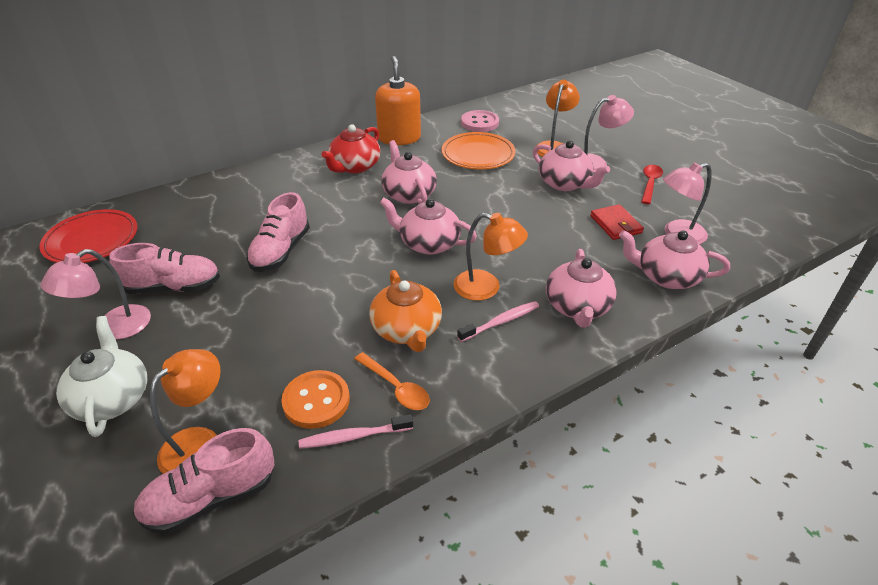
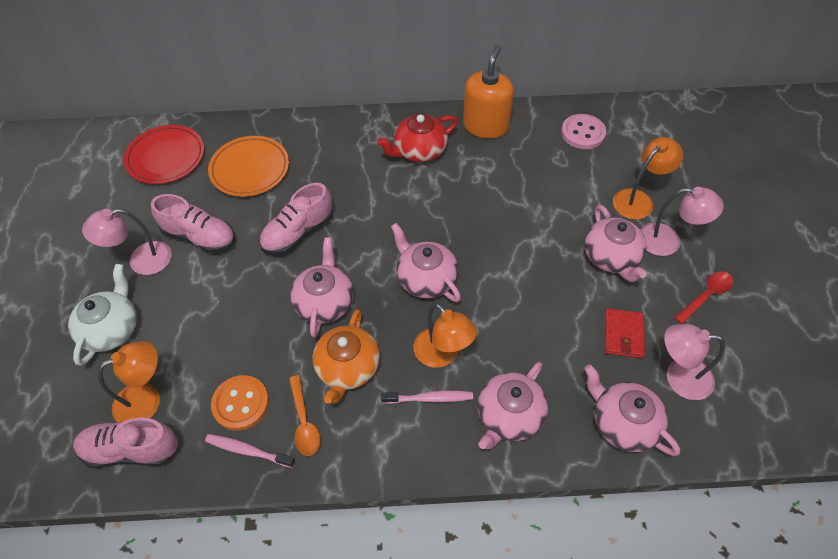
camera: 30 degrees right, 15 degrees up
(409, 194) = (447, 208): pink teapot -> pink teapot (325, 302)
(478, 155) = (549, 180): orange plate -> orange plate (250, 169)

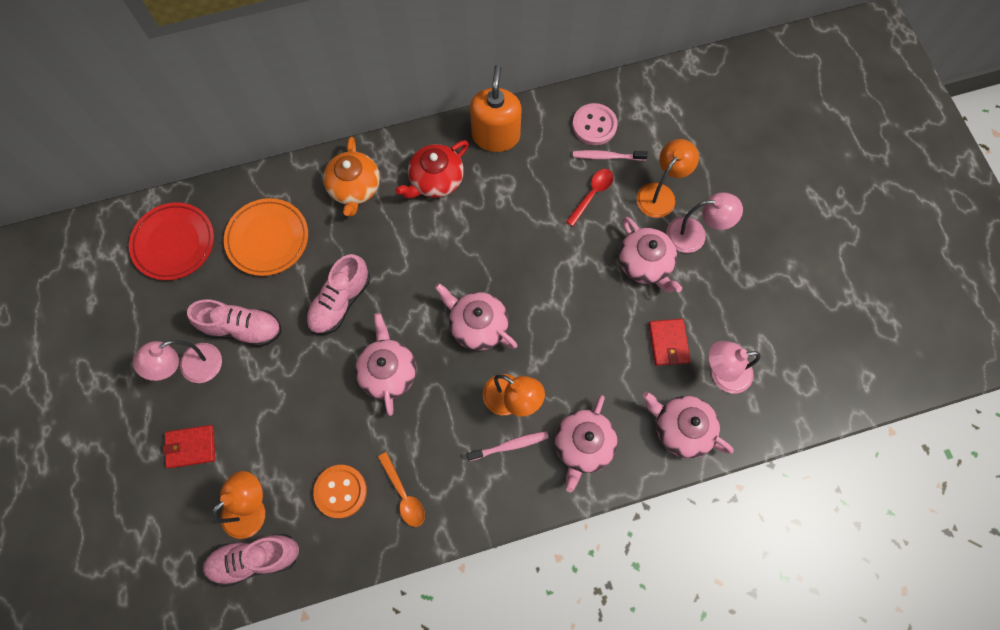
camera: 15 degrees left, 15 degrees up
(112, 329) = (191, 447): white teapot -> red wallet
(248, 451) = (362, 533): pink toothbrush -> pink toothbrush (607, 156)
(347, 368) = (428, 434): orange teapot -> orange teapot (354, 188)
(706, 296) = (735, 286): red spoon -> red spoon (592, 195)

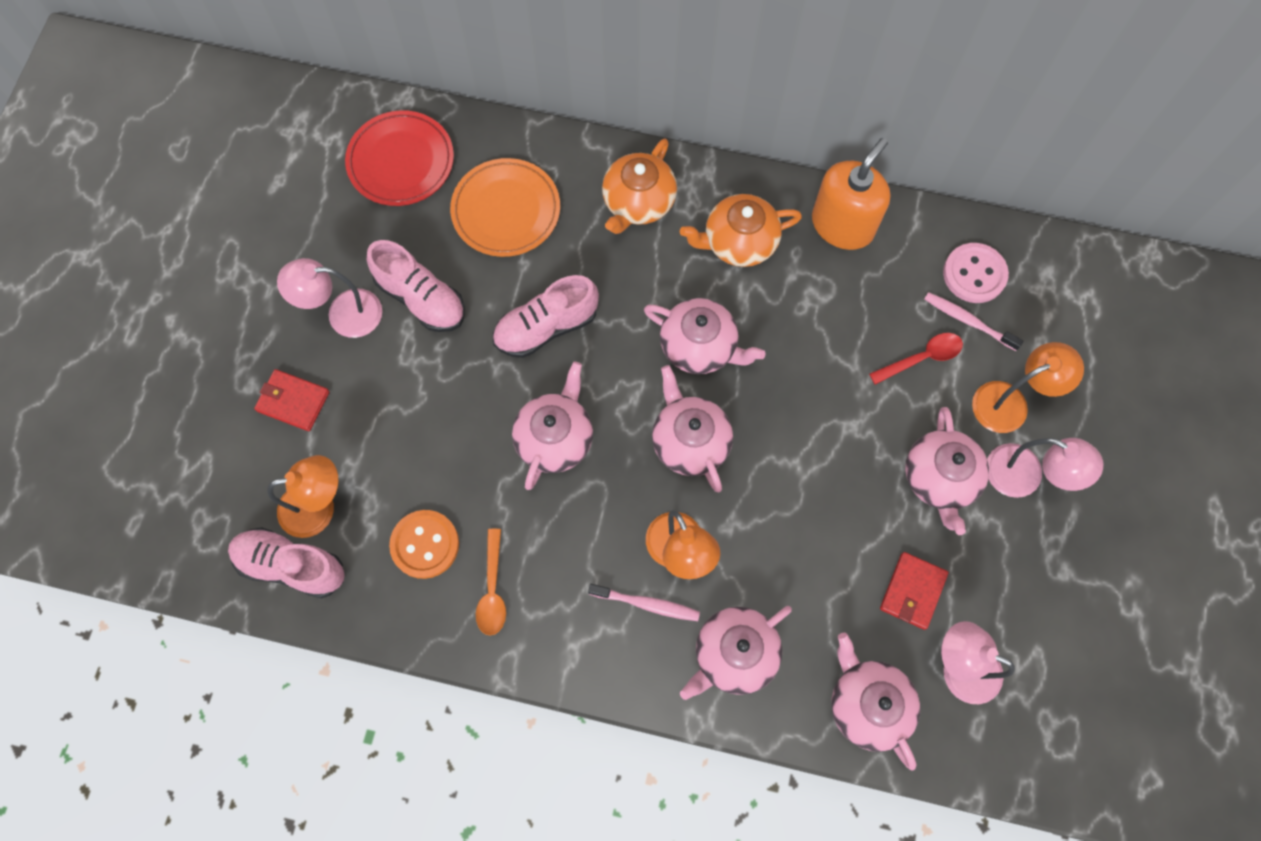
camera: 30 degrees right, 0 degrees up
(435, 180) = (738, 242): red teapot -> orange teapot
(449, 261) = (699, 346): none -> pink teapot

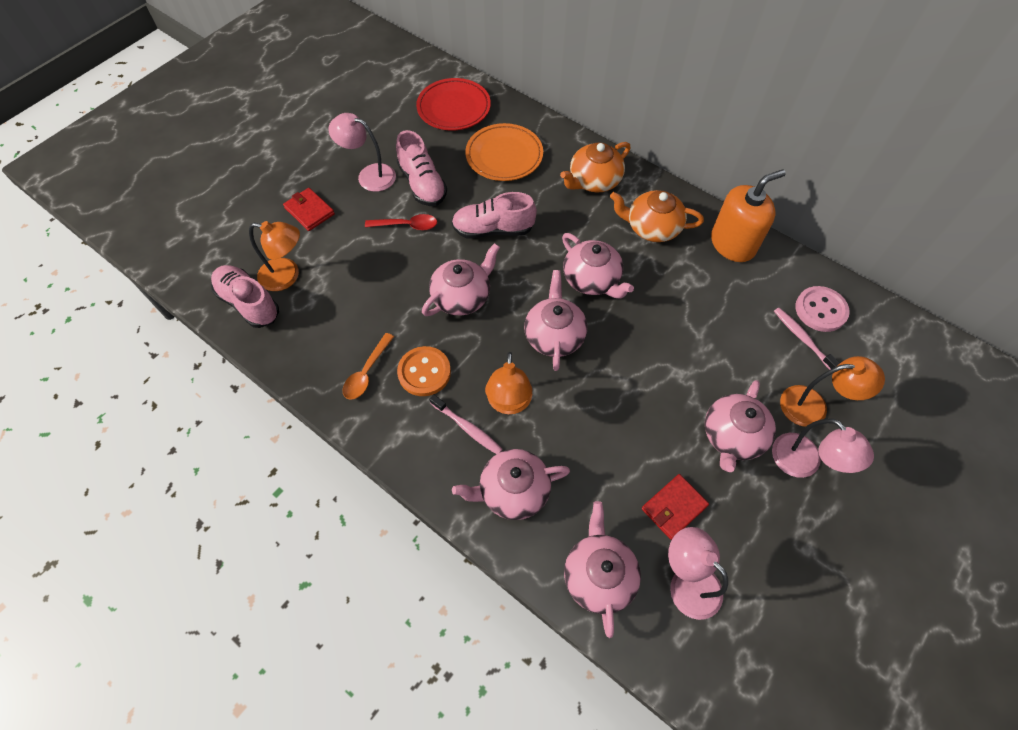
camera: 25 degrees right, 10 degrees down
(425, 544) = (339, 326): orange button -> orange button (424, 372)
(921, 358) = (754, 349): red spoon -> red spoon (406, 225)

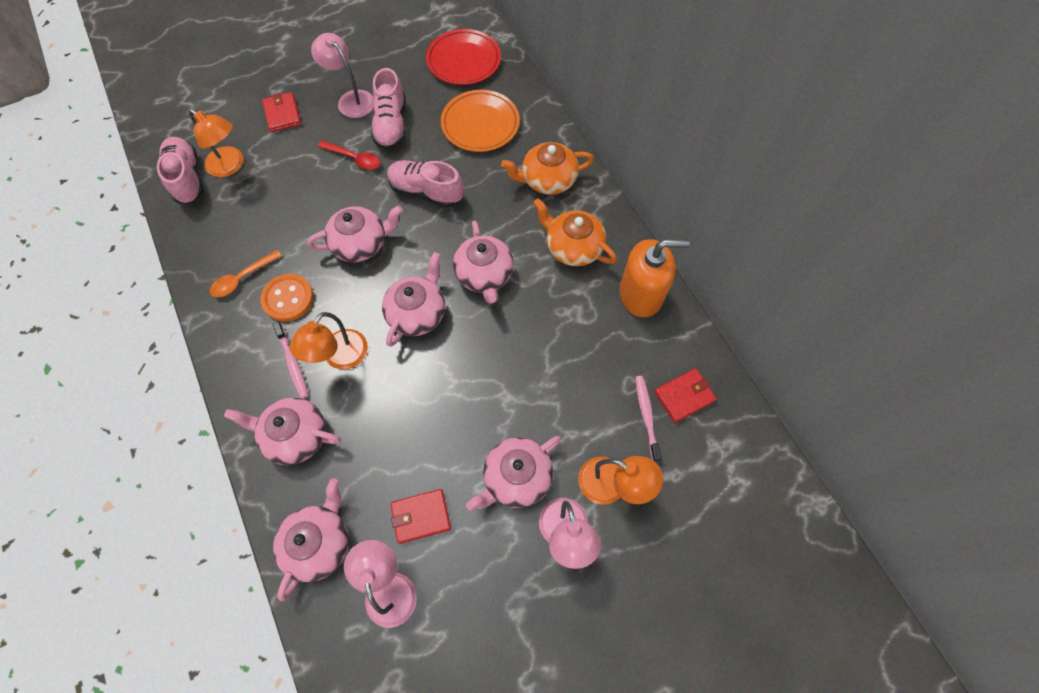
camera: 25 degrees right, 5 degrees up
(820, 310) = (684, 396): pink button -> red wallet

